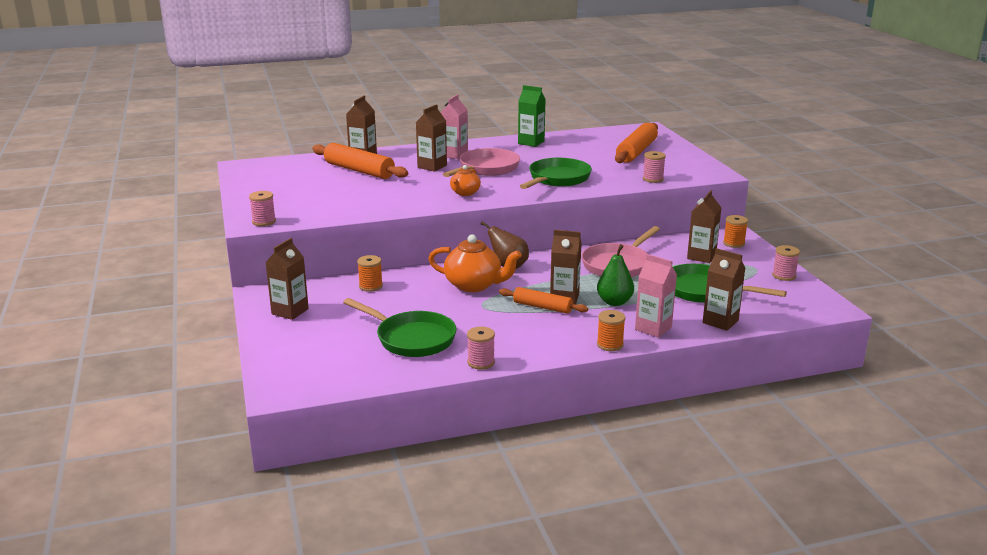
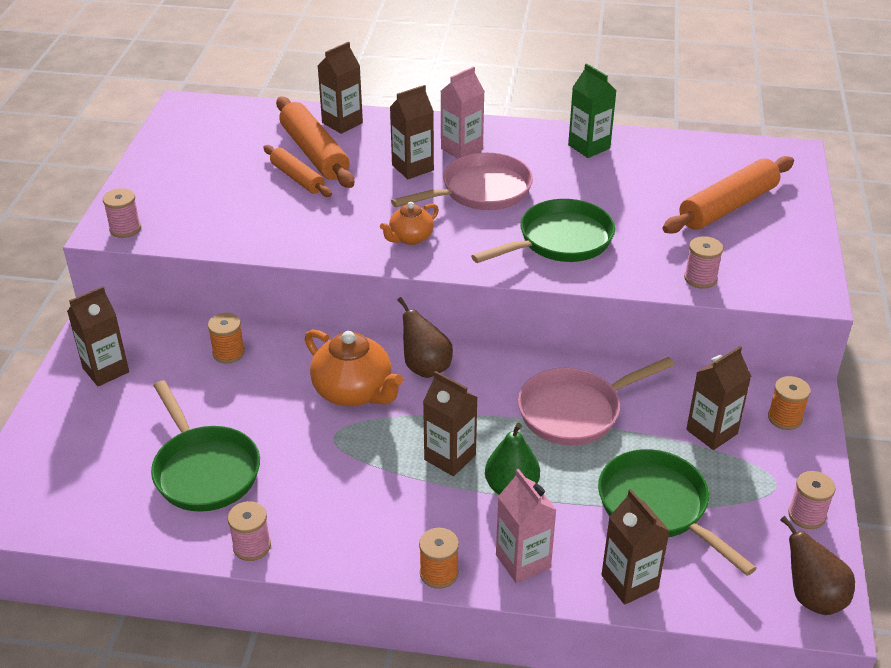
camera: 25 degrees right, 15 degrees up
(542, 307) = (408, 465): orange rolling pin -> orange rolling pin (297, 178)
(819, 304) = (812, 597): none -> brown pear

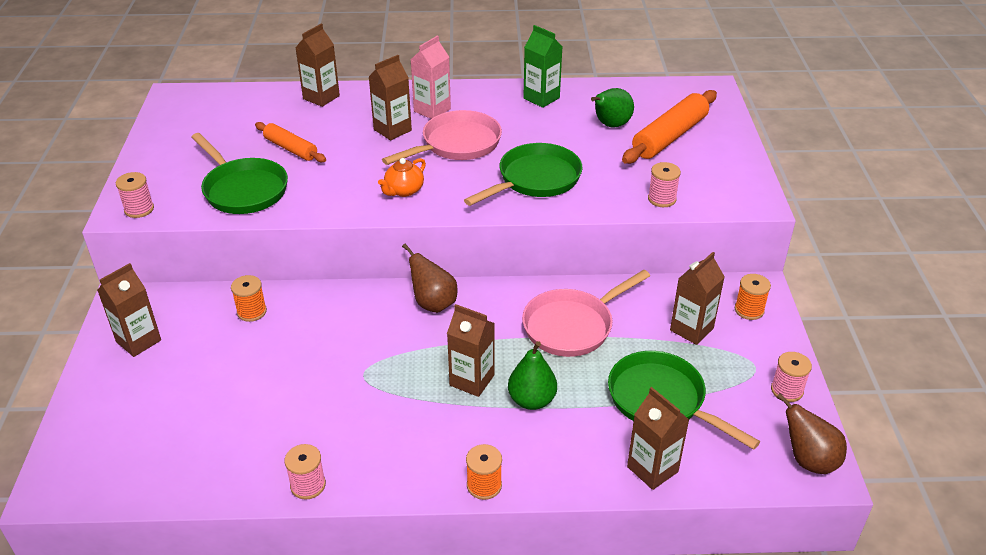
camera: 10 degrees left, 0 degrees up
(204, 470) = (249, 421): green pan -> green pan (243, 189)
(314, 153) = (301, 125): orange rolling pin -> none
(353, 392) = (373, 333): orange teapot -> none
(523, 561) = (556, 464): pink carton -> none
(661, 186) = (610, 125): none -> green pear

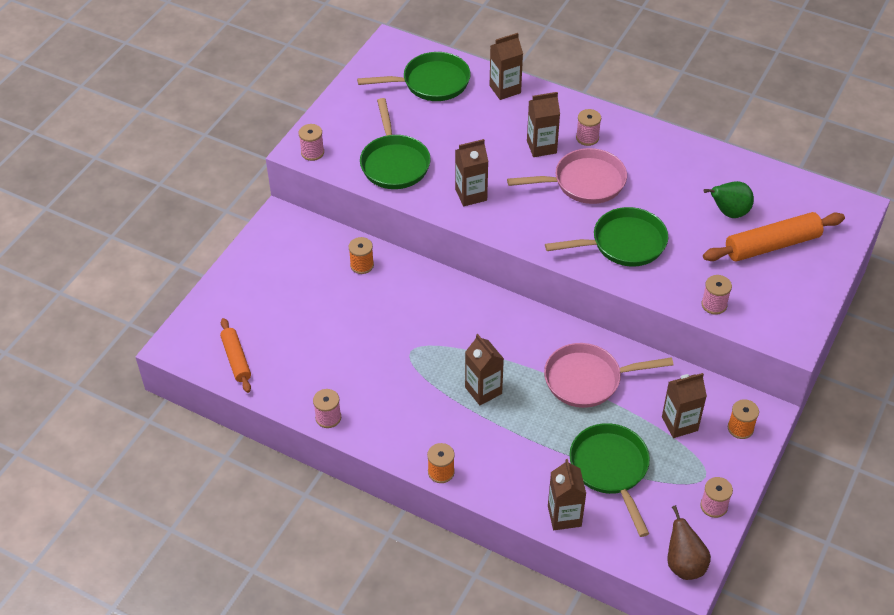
camera: 30 degrees right, 10 degrees up
(138, 341) = (274, 257): brown carton -> brown carton (471, 195)
(239, 113) = (431, 83): none -> green pan
(291, 149) = (451, 136): orange rolling pin -> orange rolling pin (236, 359)
(404, 190) = (513, 212): orange teapot -> none
(432, 110) = (587, 138): pink carton -> pink spool
(433, 303) = (495, 314): brown pear -> none
(531, 400) = (515, 425): green pear -> none
(541, 98) = (690, 160): green carton -> none

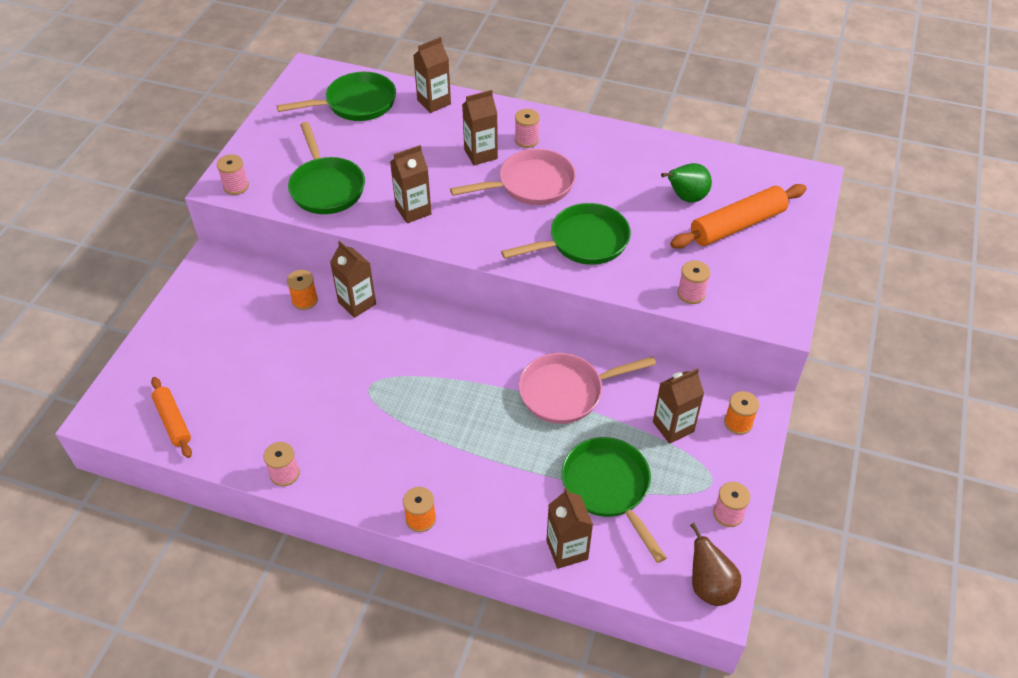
camera: 10 degrees left, 0 degrees up
(483, 390) = (455, 419): brown carton -> brown carton (357, 303)

